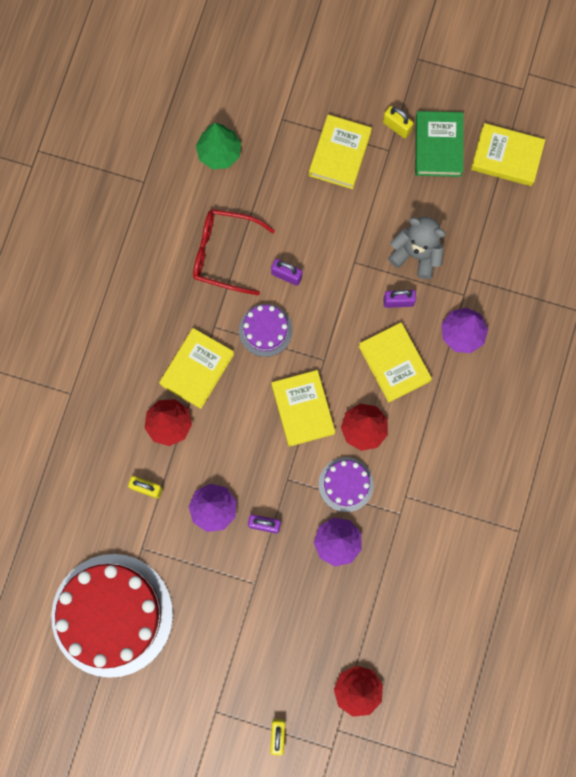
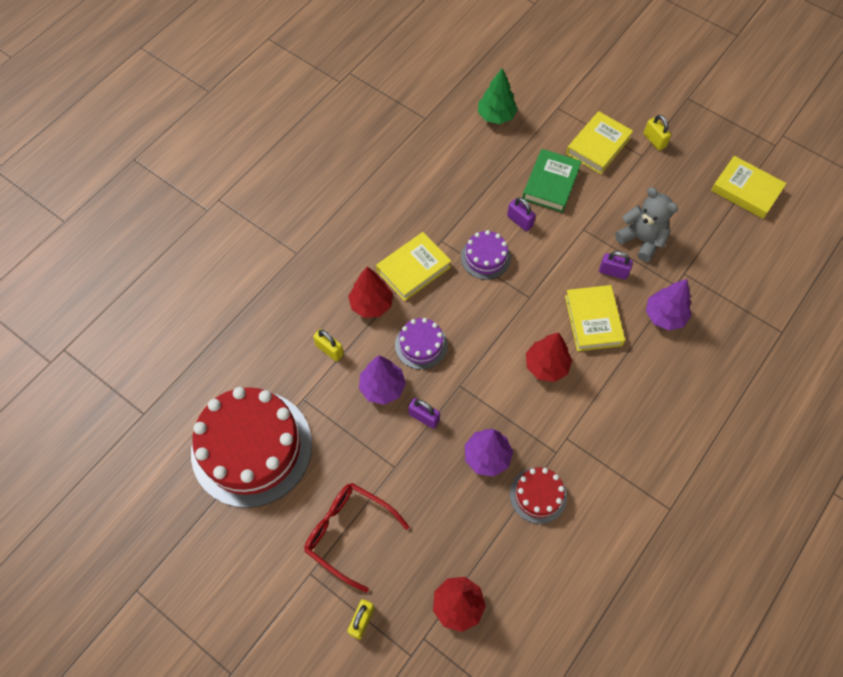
camera: 20 degrees right, 15 degrees down
(224, 253) = (472, 189): red glasses -> red glasses (349, 533)
(302, 409) = (495, 331): yellow book -> none
(346, 484) = (513, 408): purple cake -> purple cake (421, 345)
(396, 562) = (538, 495): none -> red cake
(438, 146) = (686, 165): green book -> green book (551, 183)

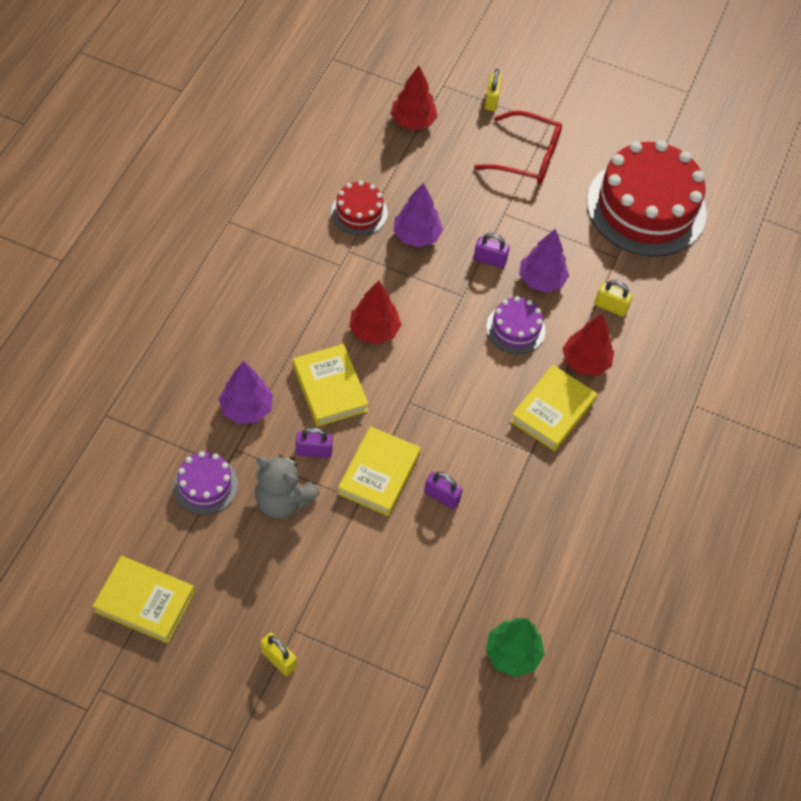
camera: 160 degrees right, 5 degrees down
(485, 257) = (472, 441): purple cake -> purple cake (205, 485)
(551, 183) = (413, 559): green book -> none
(598, 146) = (358, 633): yellow book -> yellow book (379, 474)

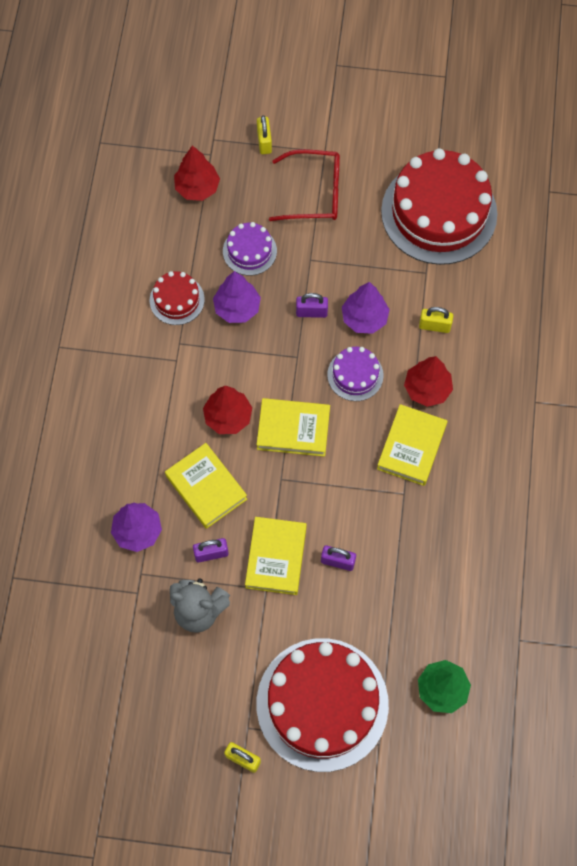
camera: 10 degrees left, 10 degrees up
(145, 602) = (109, 743): yellow book -> yellow book (293, 429)
(205, 485) = (125, 617): purple cake -> purple cake (249, 251)
(380, 630) = (322, 704): none -> red cake

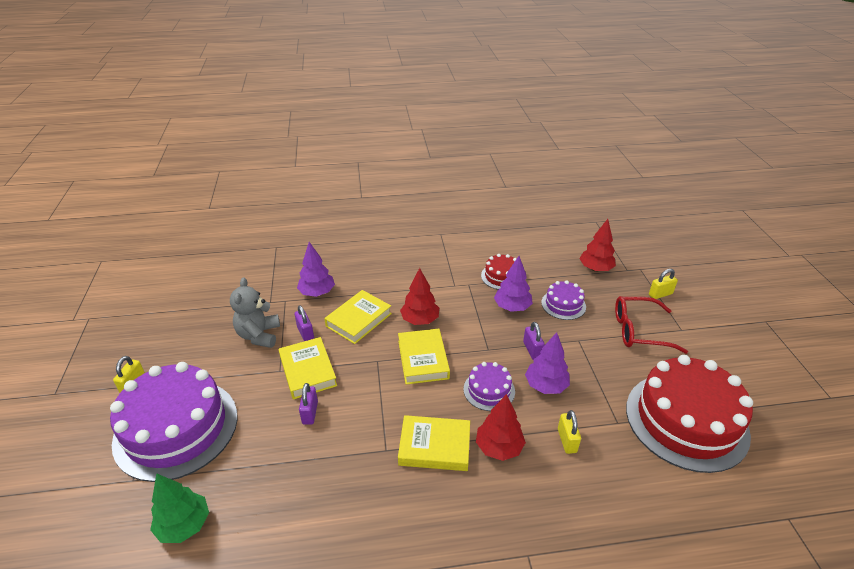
camera: 75 degrees right, 30 degrees down
(276, 557) = (308, 371): yellow book -> yellow book turned 75 degrees clockwise
(314, 193) = (639, 331): red glasses -> red glasses turned 105 degrees clockwise
(322, 704) = (176, 428): red cake -> purple cake

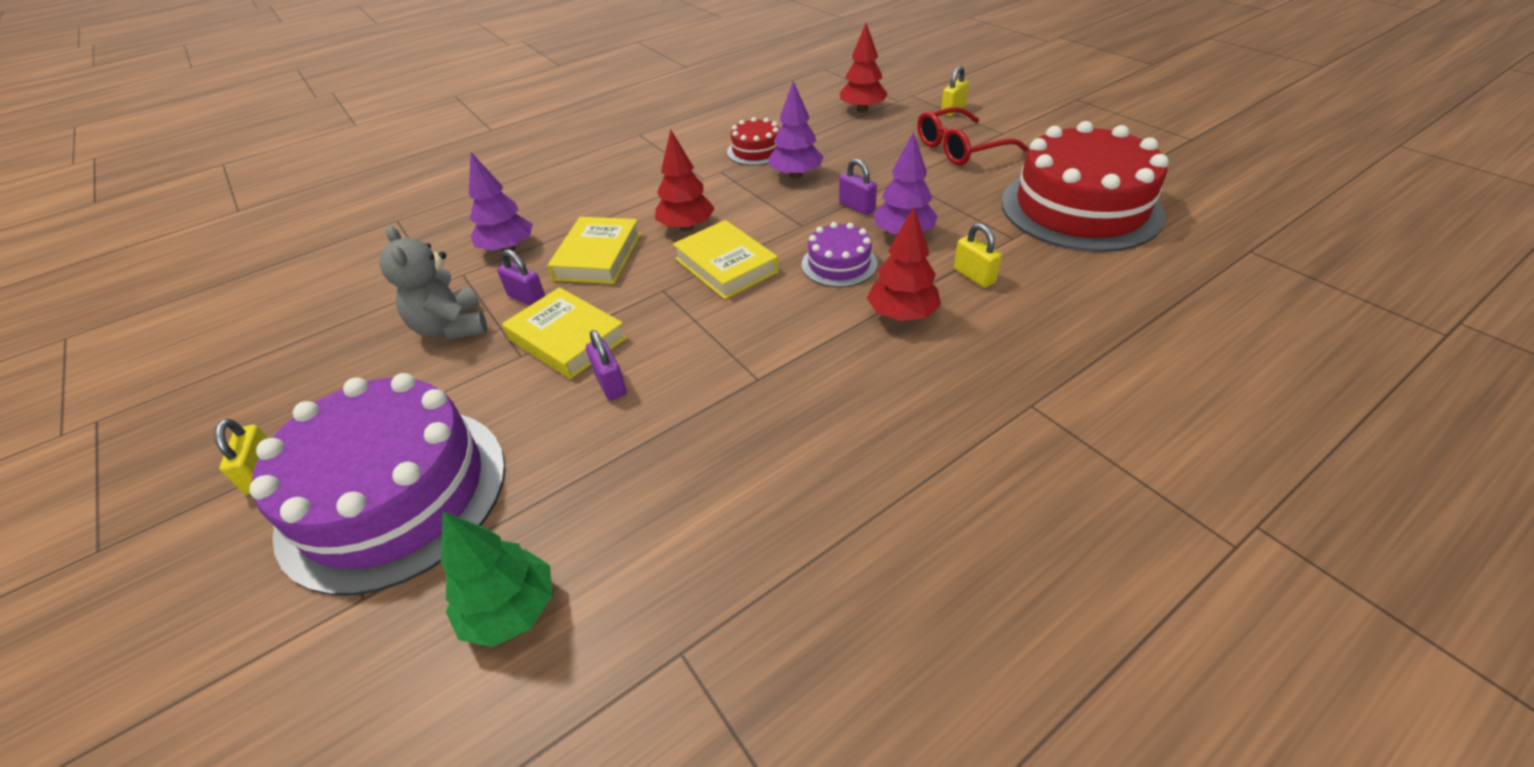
camera: 25 degrees left, 5 degrees up
(434, 446) = (821, 347): yellow book -> none
(563, 304) = (855, 153): purple cake -> none

